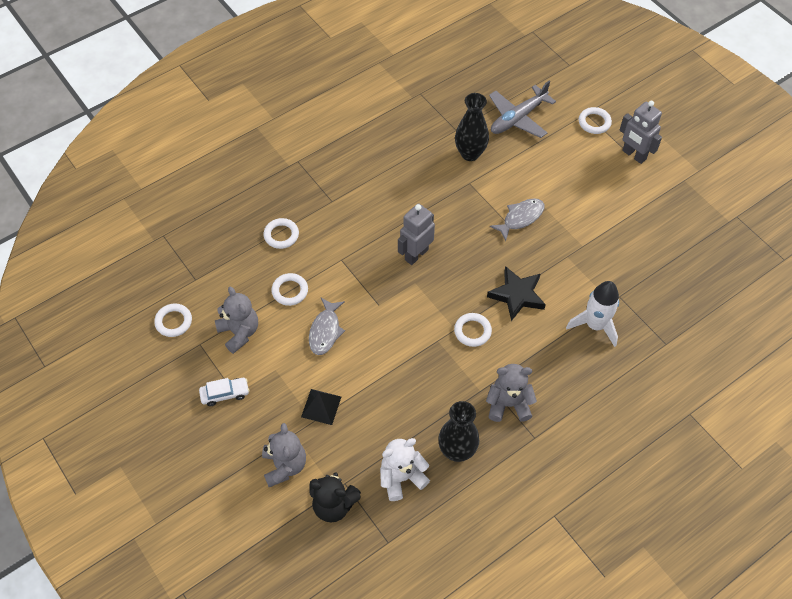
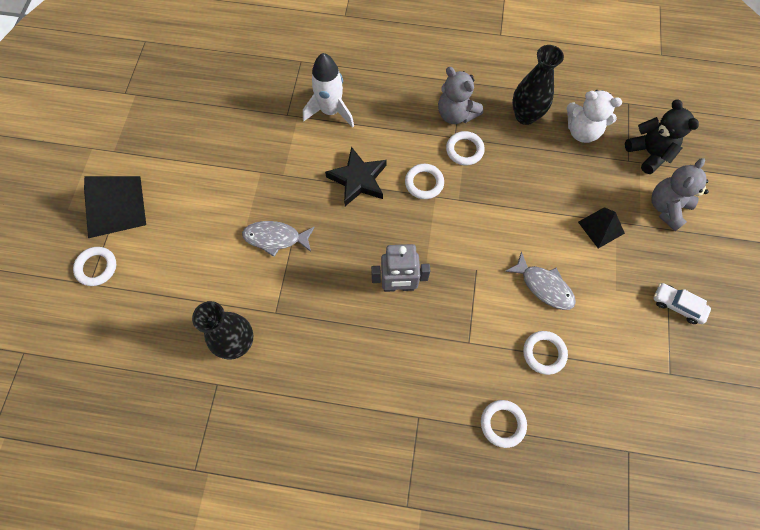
camera: 135 degrees left, 10 degrees up
(173, 322) = (682, 421): white ring -> white ring (464, 150)
(239, 332) = (623, 352): grey teddy bear -> none
(325, 331) = (544, 286): grey fish -> grey fish turned 75 degrees clockwise
(517, 118) = (149, 339): grey plane -> none
(634, 155) = (114, 206): grey robot -> black pyramid

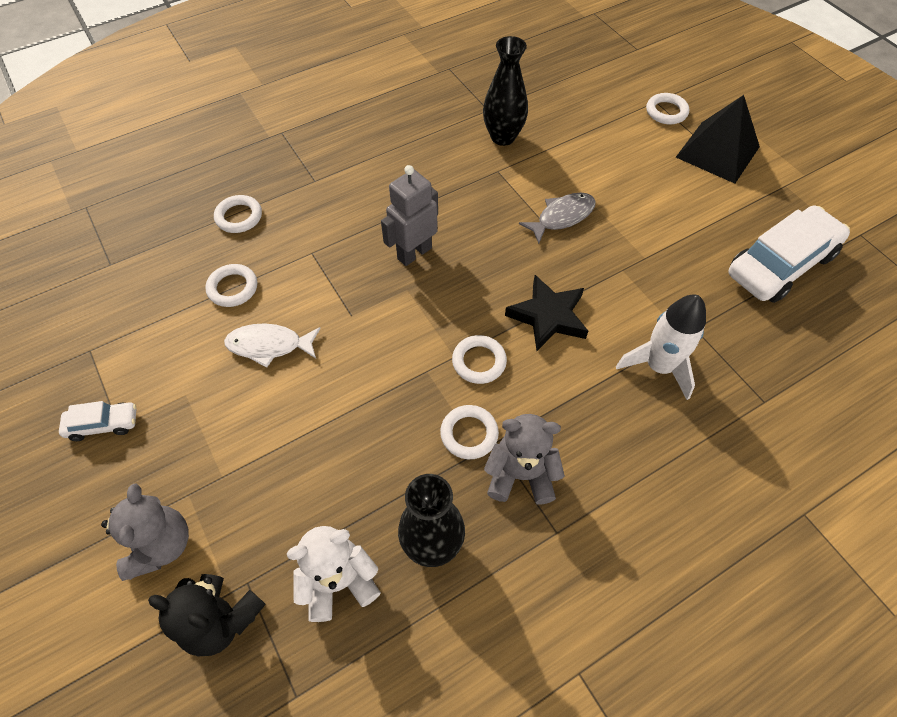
camera: 140 degrees right, 10 degrees down
(193, 111) = (781, 264): none -> white car
(544, 286) = (269, 345): grey fish -> white fish
(601, 227) = (238, 455): black pyramid -> none

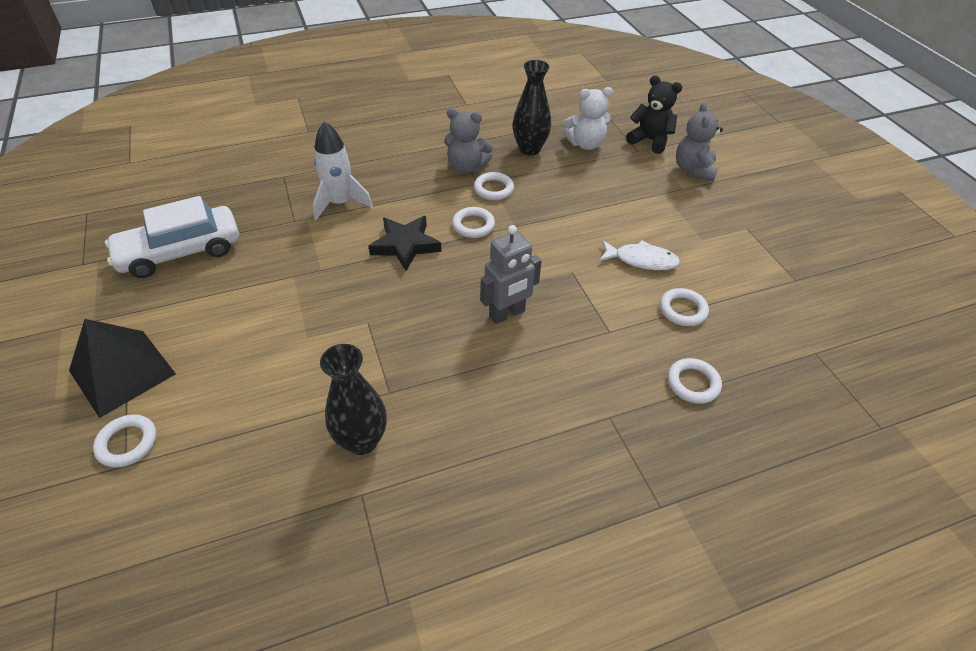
camera: 170 degrees left, 10 degrees down
(103, 424) = (758, 230): white car -> none
(562, 217) = (346, 325): grey fish -> none

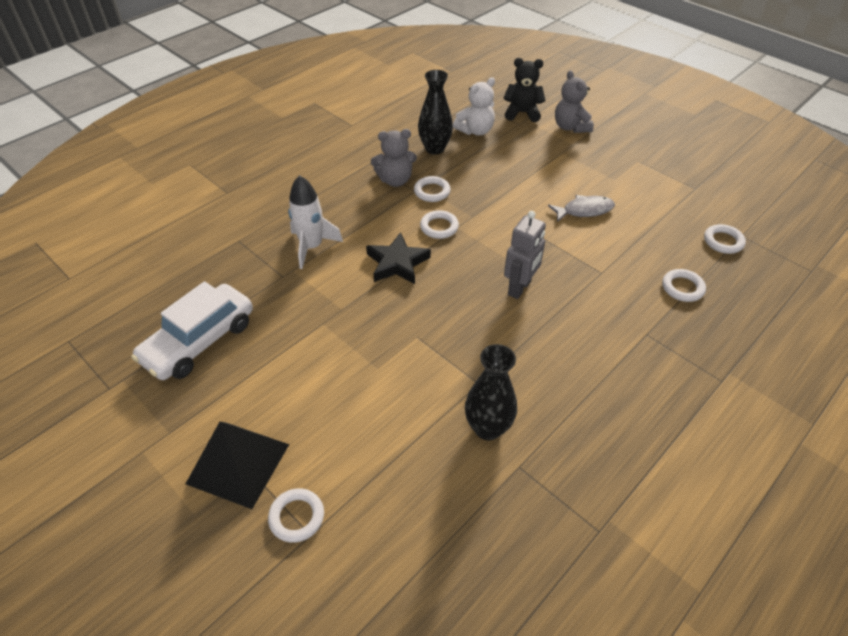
camera: 25 degrees left, 0 degrees up
(641, 260) = (584, 210): white fish -> grey fish
(683, 310) = (639, 237): white ring -> white ring (723, 241)

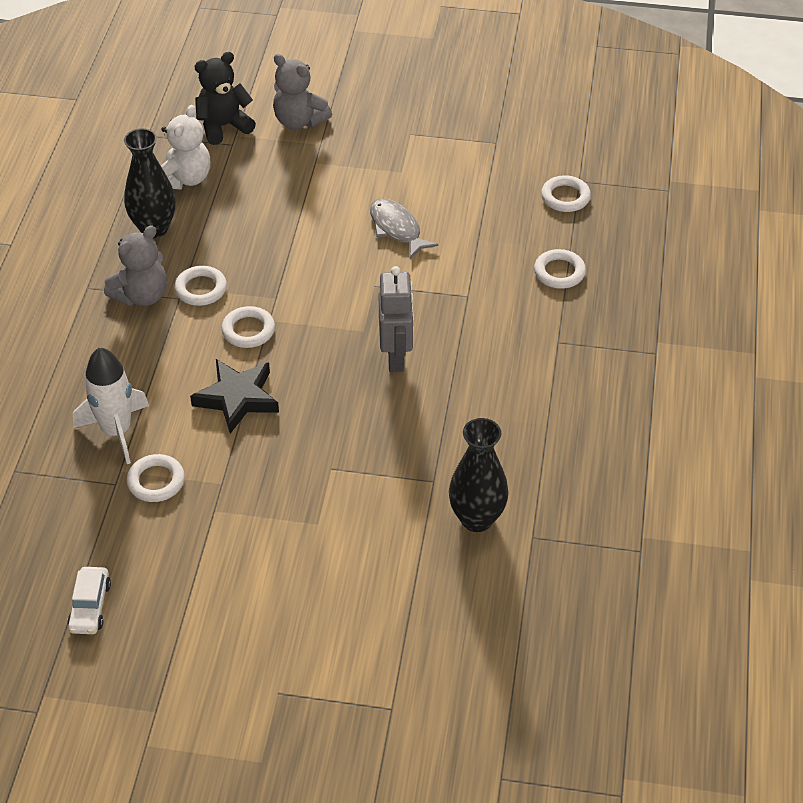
camera: 35 degrees left, 0 degrees up
(199, 341) = (90, 606): white car -> white car, size x0.48
(238, 464) = (261, 694): black pyramid -> none
(297, 517) = (365, 702): white ring -> white ring (156, 481)
(584, 210) = (397, 228): grey fish -> grey fish turned 75 degrees counterclockwise

